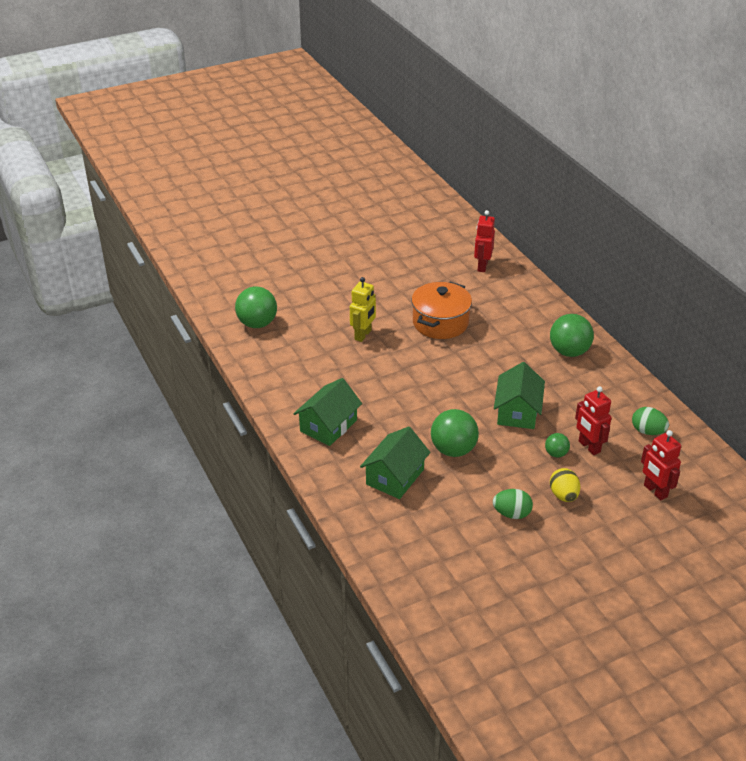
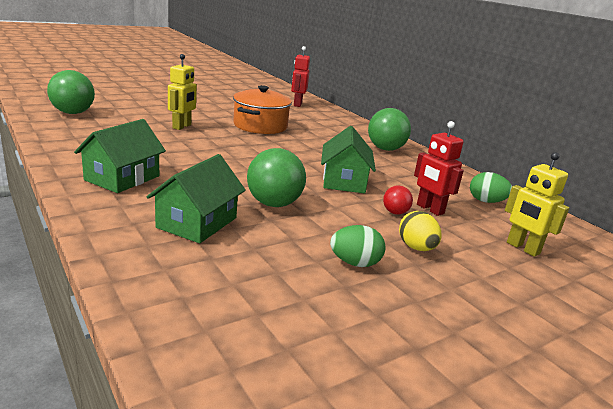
camera: 10 degrees left, 15 degrees down
(556, 454) = (395, 212): green ball -> red ball
(655, 491) = (522, 248): red robot -> yellow robot

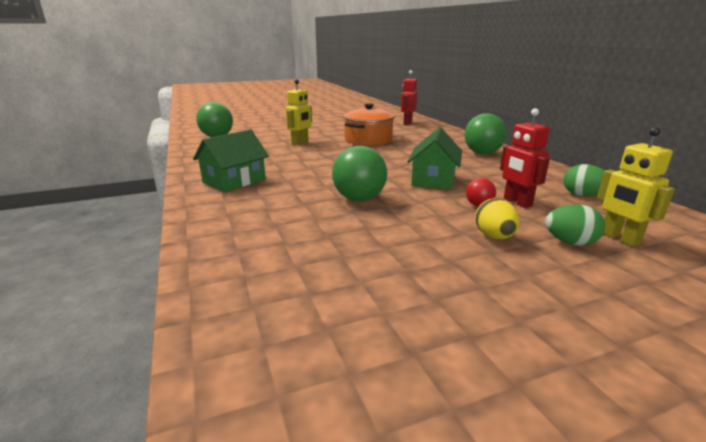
camera: 15 degrees right, 0 degrees up
(197, 223) = (283, 214): green house -> none
(355, 263) = (424, 250): green egg -> green egg (570, 242)

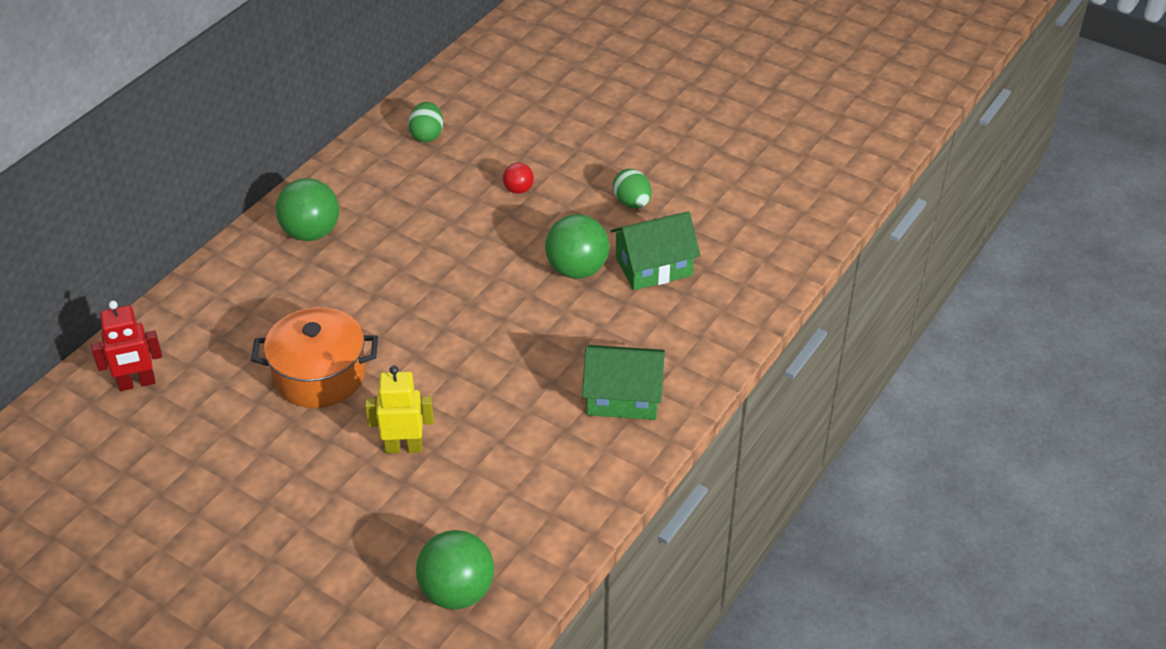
camera: 125 degrees left, 20 degrees up
(433, 179) = (466, 240): green house -> green house (653, 266)
(494, 237) = (581, 166): yellow egg -> none
(517, 202) = (487, 169): red robot -> none
(570, 242) = (554, 130): green egg -> green egg (632, 203)
(619, 238) = (522, 109): yellow robot -> none

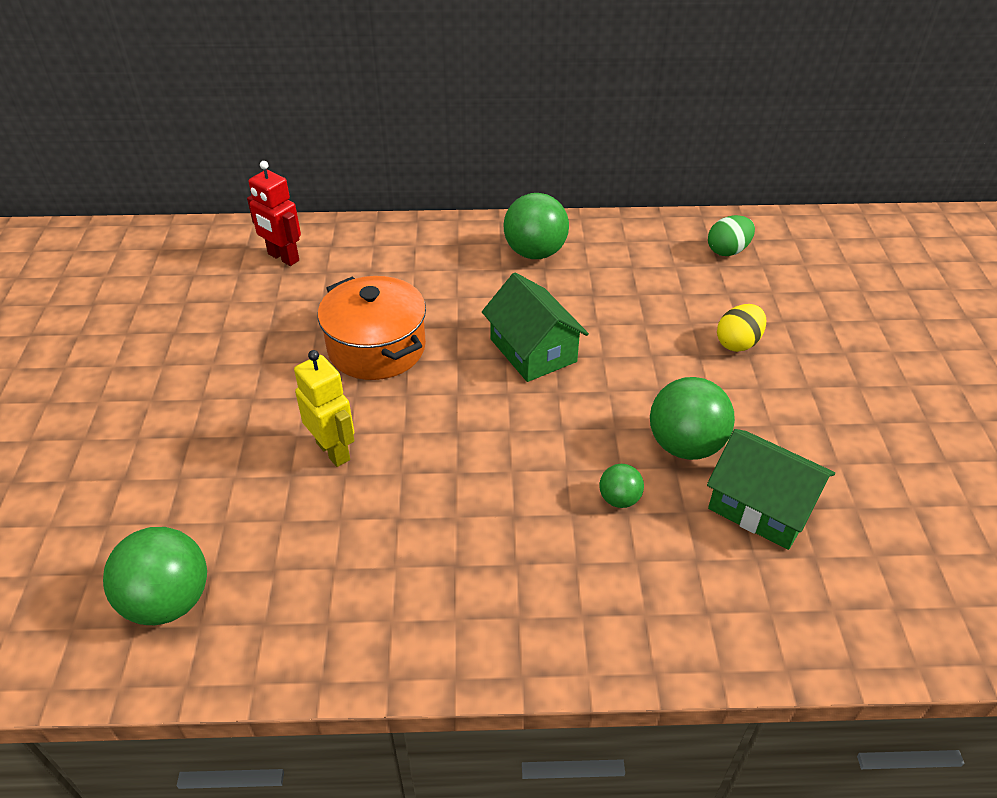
camera: 55 degrees right, 0 degrees up
(518, 190) = (738, 343): red ball -> yellow egg
(588, 325) = (619, 499): none -> green ball
(623, 397) = (546, 591): green house -> green house (533, 350)
(632, 203) = (828, 435): green egg -> none

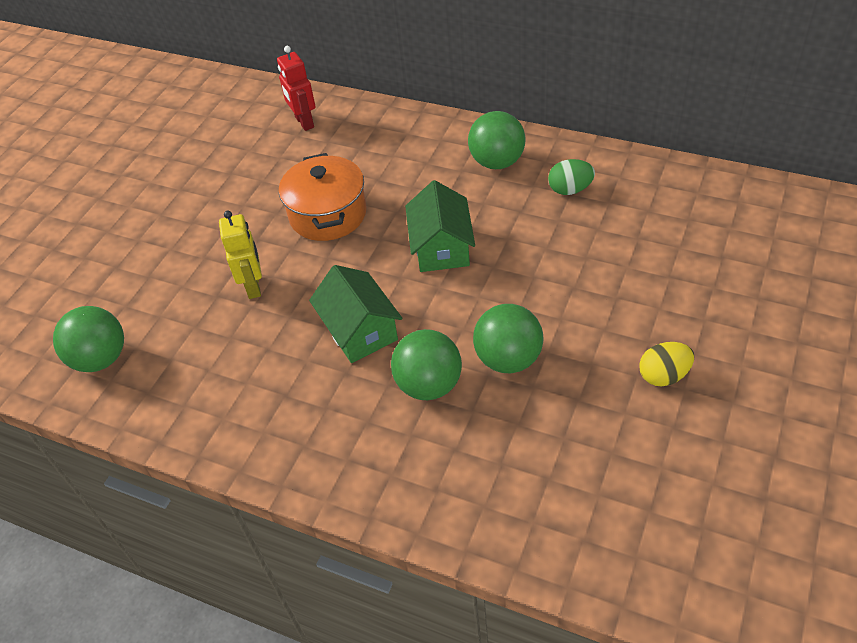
camera: 30 degrees right, 5 degrees up
(619, 499) = (429, 385): green ball -> green ball, size x1.95
(727, 251) = (666, 199): green egg -> green egg (570, 190)
(738, 343) = (614, 286): yellow egg -> yellow egg (663, 375)
(761, 506) = (534, 426): green house -> green house (360, 330)

